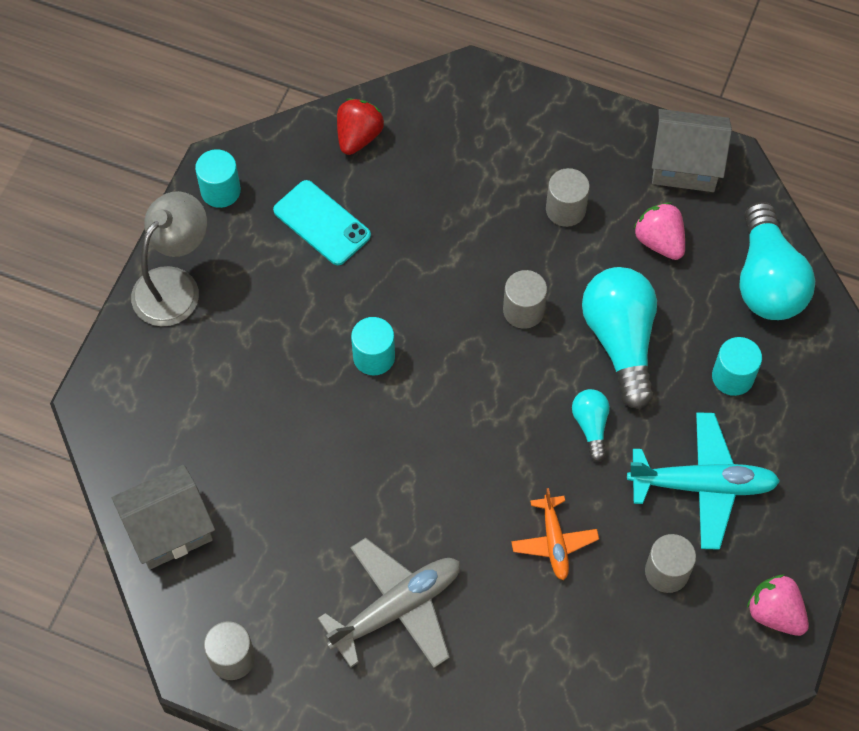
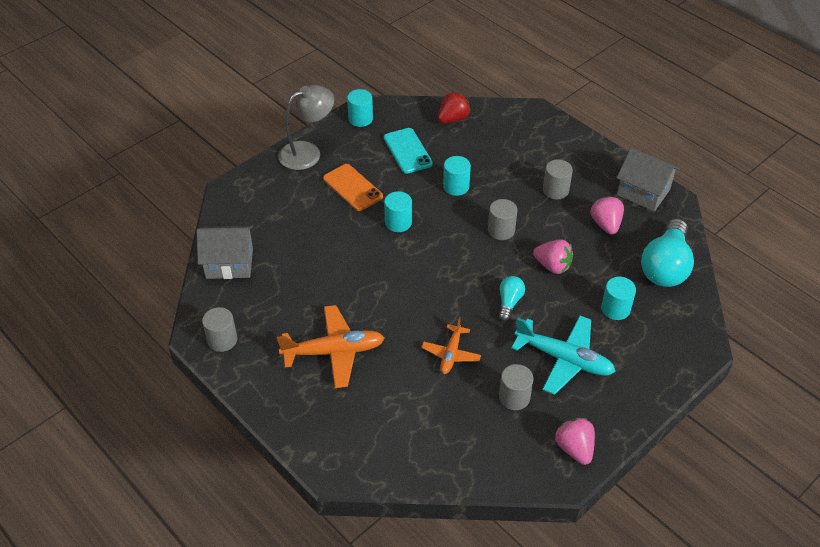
camera: 25 degrees right, 15 degrees down
(276, 322) = (352, 188): none -> orange phone
(397, 608) = (334, 352): grey plane -> orange plane
(424, 259) = (456, 186): none -> turquoise cylinder
(620, 341) = (552, 266): turquoise light bulb -> pink strawberry

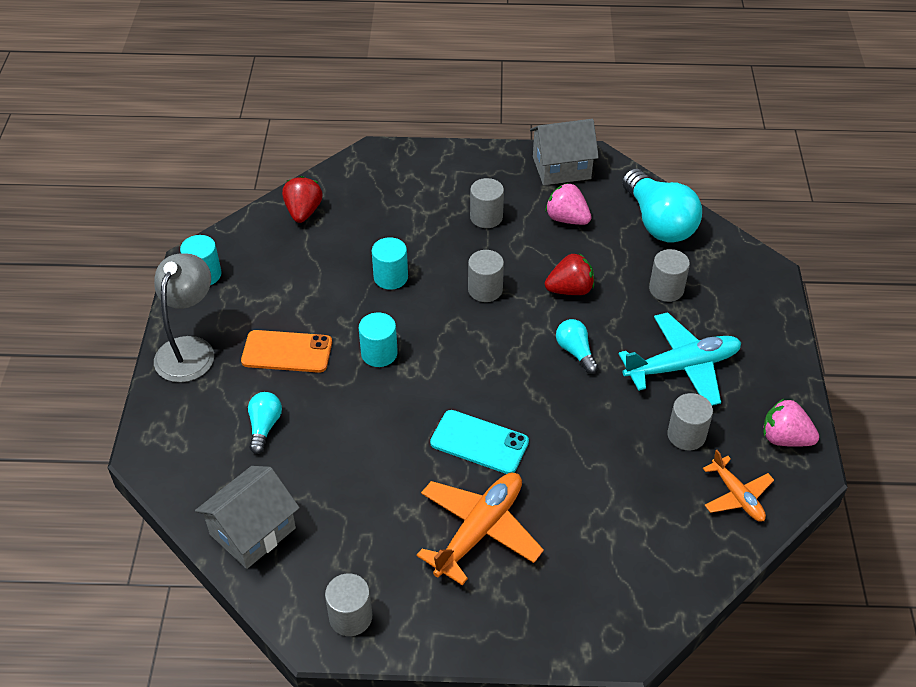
camera: 45 degrees left, 0 degrees up
(295, 217) = (264, 427): none -> turquoise light bulb
(407, 151) = (297, 275): turquoise phone -> turquoise phone (479, 442)
(451, 354) = (586, 441): orange plane -> orange plane (737, 496)
(552, 266) = (570, 290): pink strawberry -> red strawberry
(615, 309) = (666, 289): turquoise cylinder -> grey cylinder

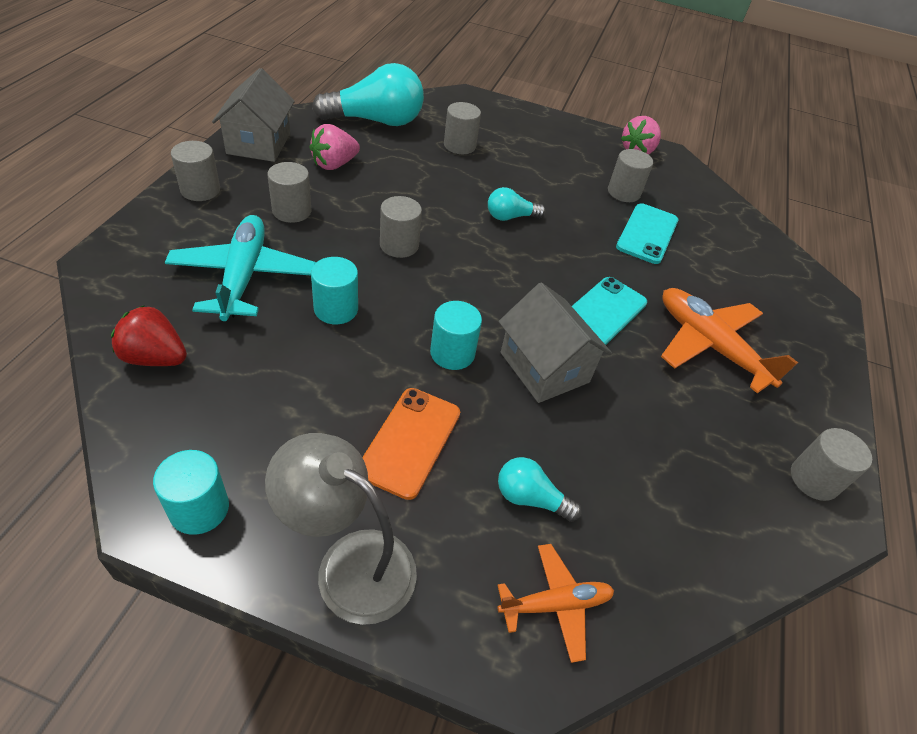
camera: 80 degrees left, 0 degrees up
(253, 531) = (696, 551): grey house -> grey house (544, 367)
(477, 163) = (200, 190): none -> grey cylinder
(570, 290) = (430, 194): red strawberry -> none
(624, 464) = (647, 234): none -> turquoise phone
(682, 367) = (551, 169): turquoise plane -> turquoise plane (243, 276)
(737, 496) = (688, 191): orange plane -> orange plane (555, 604)

